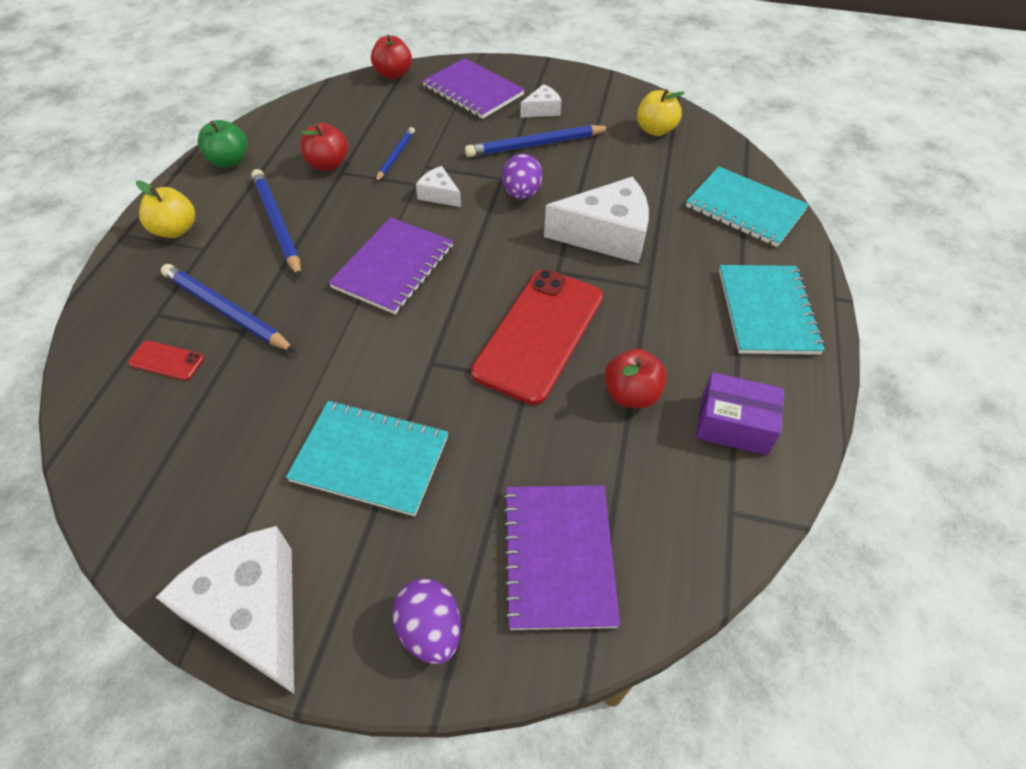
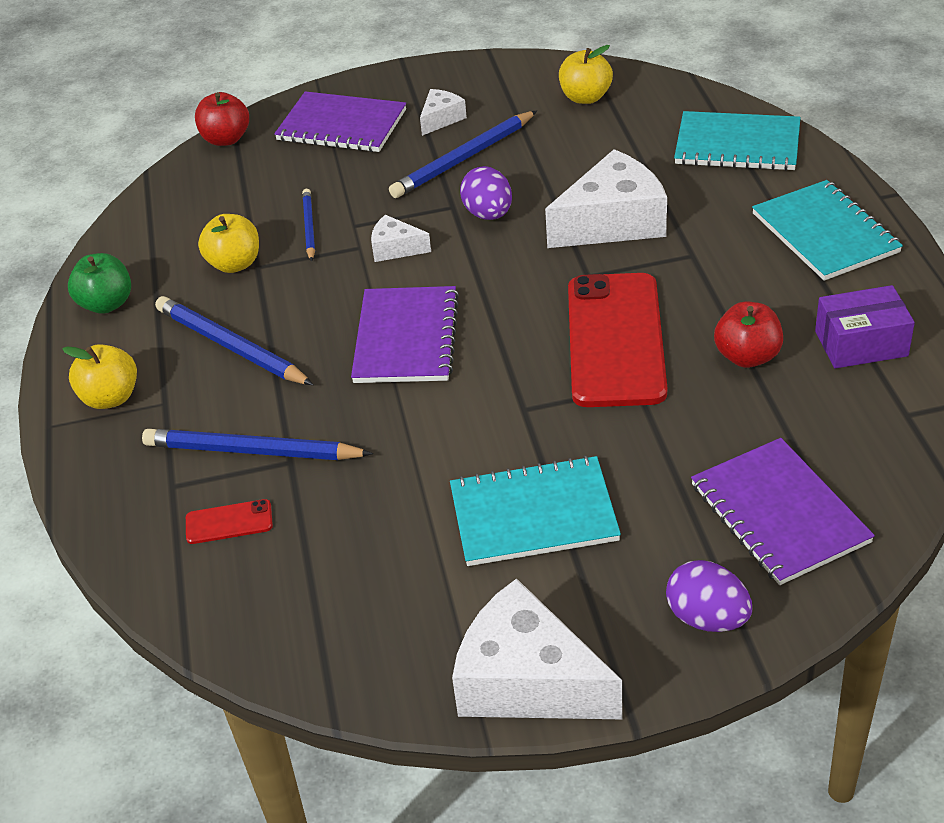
camera: 20 degrees left, 10 degrees down
(328, 164) = (234, 264): red apple -> yellow apple

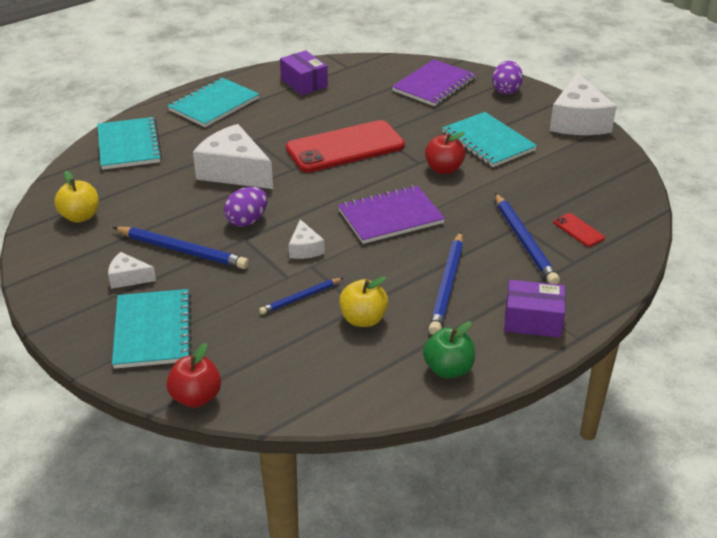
camera: 120 degrees left, 5 degrees down
(110, 398) = (532, 320): yellow apple -> purple box
(341, 125) = (153, 330): purple notebook -> turquoise notebook
(747, 356) = (333, 109): red apple -> red apple (443, 169)

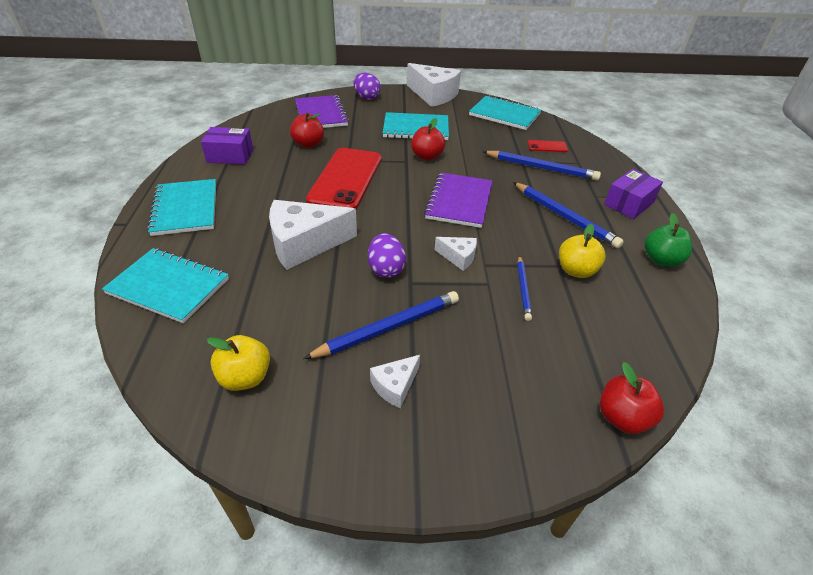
camera: 55 degrees left, 5 degrees up
(153, 330) = (498, 405): turquoise notebook -> turquoise notebook (504, 114)
(373, 105) = (308, 144): none -> red apple

